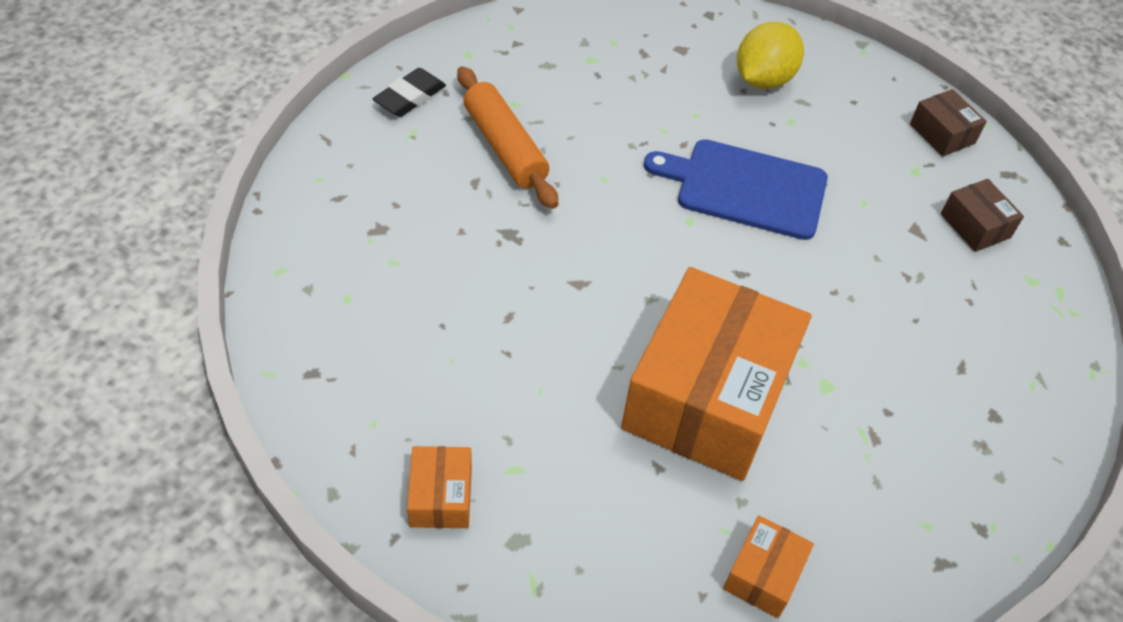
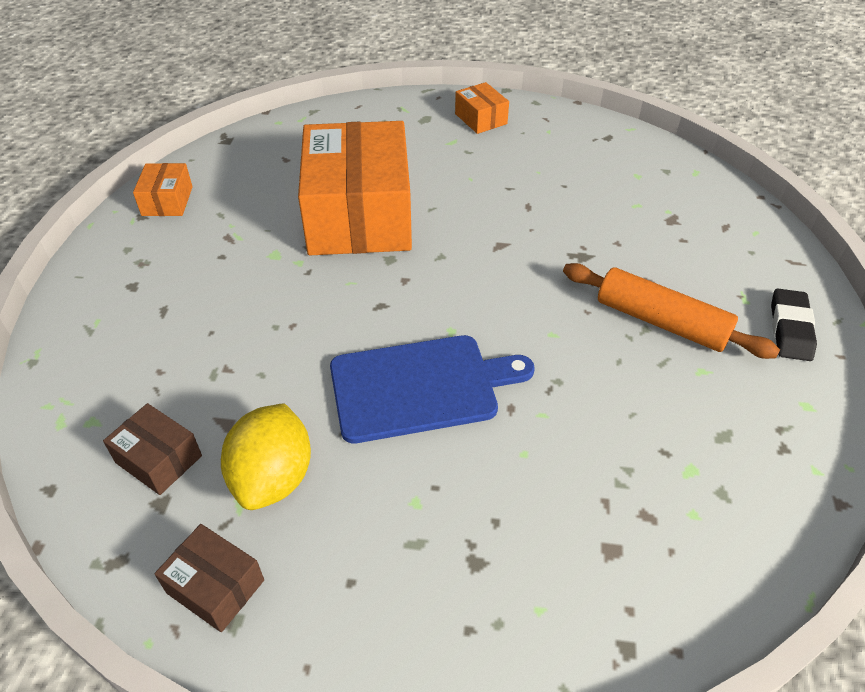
camera: 155 degrees right, 5 degrees down
(763, 80) = (482, 553): yellow lemon -> yellow lemon (273, 477)
(763, 574) = (280, 151): orange box -> orange box (167, 201)

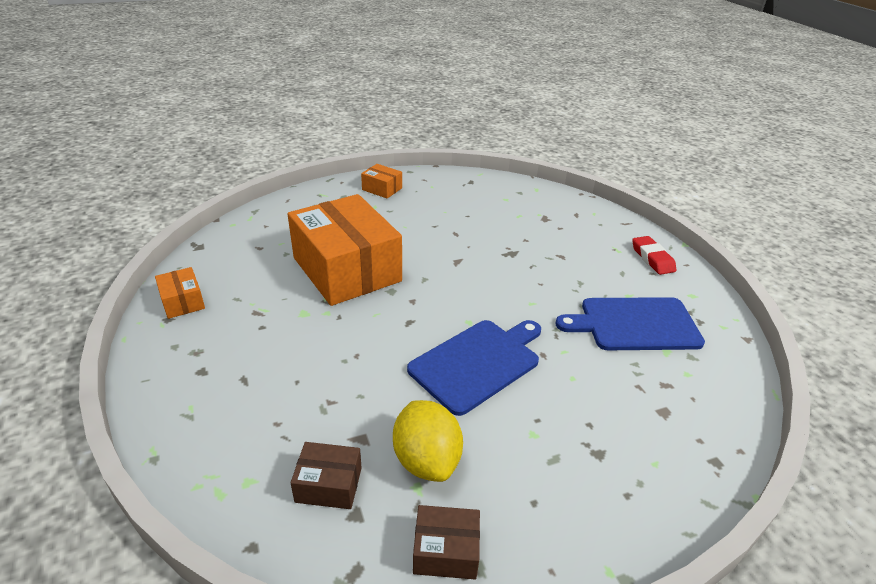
camera: 30 degrees left, 10 degrees down
(661, 322) = (585, 276): orange rolling pin -> none
(675, 415) = (635, 324): none -> blue cutting board
(790, 329) = (652, 258): black eraser -> red eraser

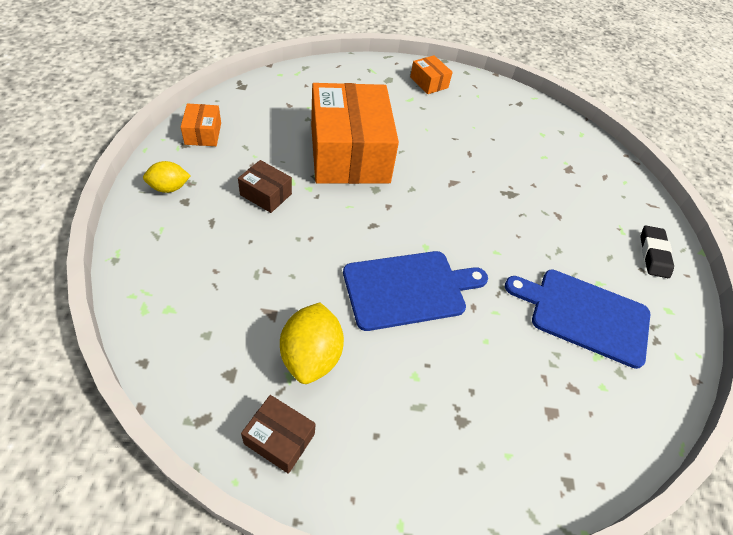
camera: 20 degrees right, 15 degrees up
(176, 365) = (169, 188): none -> yellow lemon
(329, 485) = (224, 340): brown box -> brown box (266, 194)
(652, 258) = (653, 254): red eraser -> black eraser

